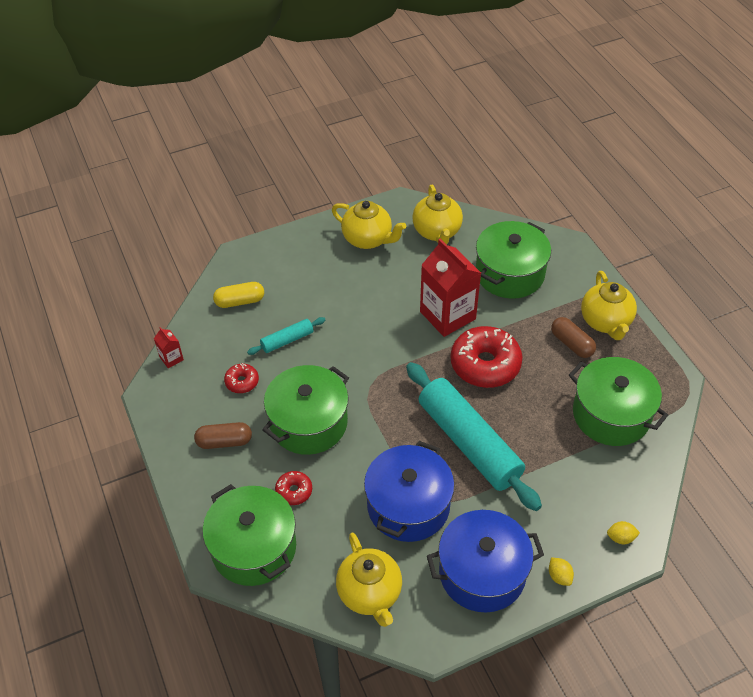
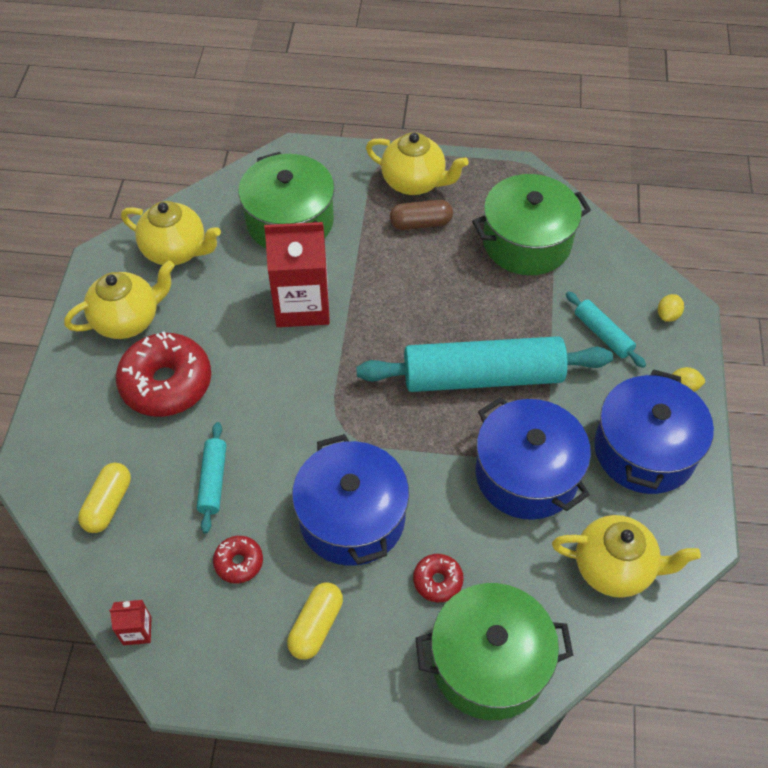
camera: 60 degrees left, 5 degrees up
(224, 441) = (316, 626): brown capsule -> yellow capsule
(308, 423) = (352, 518): green pot -> blue pot
(485, 364) = (393, 308): red donut -> red donut (166, 383)
(565, 501) = (603, 334): none -> turquoise rolling pin

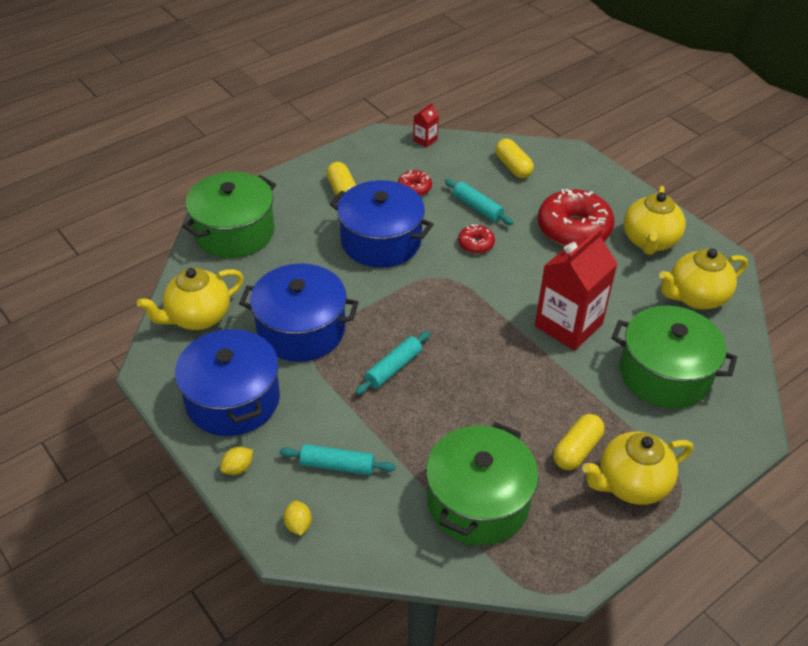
camera: 135 degrees right, 10 degrees down
(420, 223) = (577, 450): brown capsule -> yellow capsule
(437, 581) = (299, 246): red donut -> red donut (476, 244)
(483, 376) = (393, 368): turquoise rolling pin -> turquoise rolling pin, size x0.45

